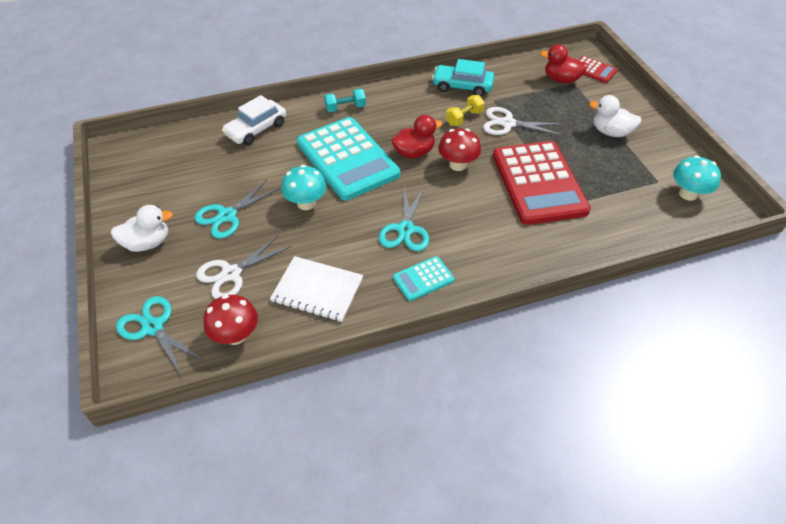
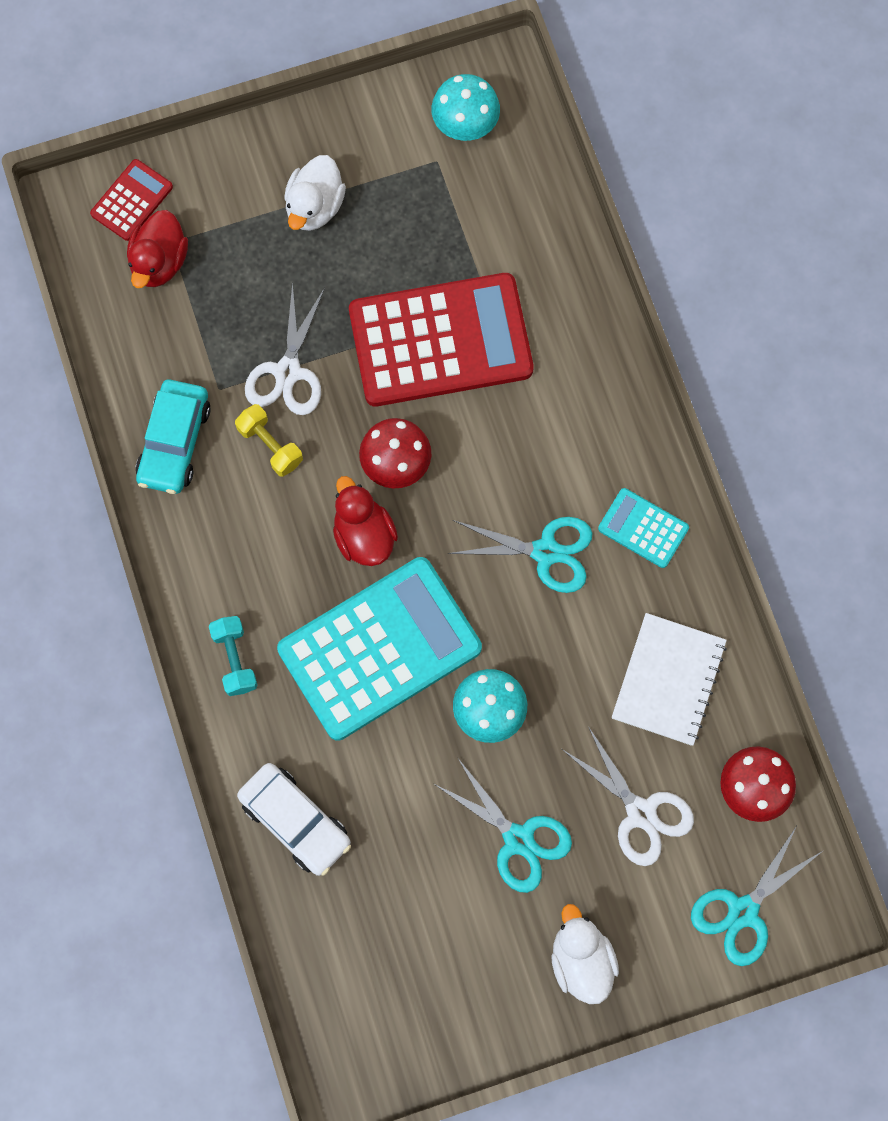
camera: 90 degrees left, 25 degrees up
(423, 279) = (643, 528): turquoise calculator -> turquoise calculator turned 150 degrees clockwise

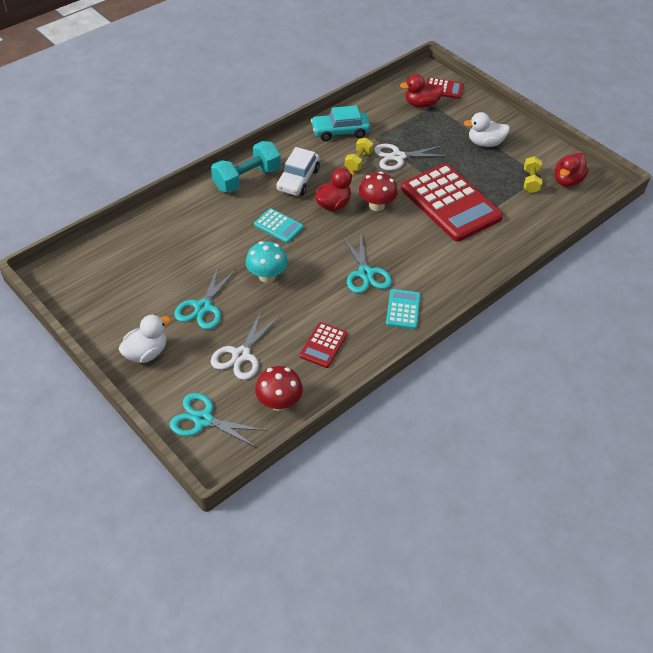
camera: 65 degrees right, 25 degrees down
(234, 659) = (247, 179): turquoise dumbbell -> turquoise dumbbell, size x1.74
(295, 821) = (176, 221): white car -> white car (298, 179)
(380, 649) = (278, 226): turquoise calculator -> turquoise calculator, size x0.45
(442, 184) = (530, 181): none -> yellow dumbbell
(465, 125) = (567, 181): turquoise mushroom -> red duck
(668, 680) = (323, 345): white notebook -> red calculator

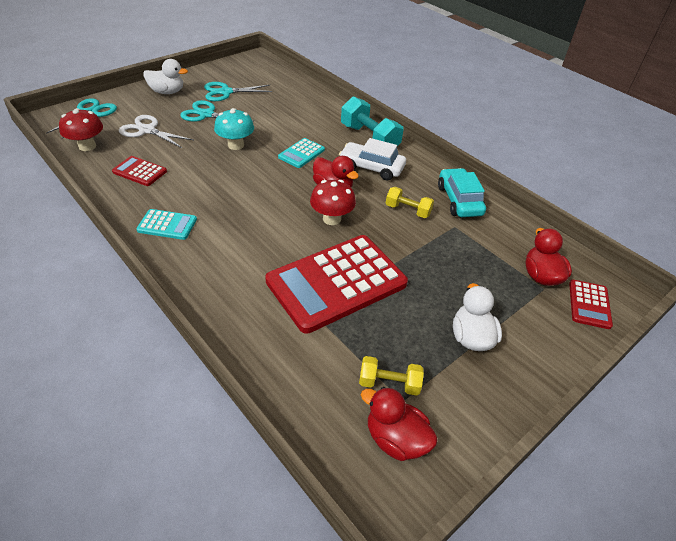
camera: 90 degrees right, 5 degrees down
(146, 353) = (167, 92): white duck -> white duck turned 45 degrees counterclockwise
(365, 273) = (226, 203): turquoise scissors -> turquoise scissors (226, 92)
(398, 157) = (422, 243): white scissors -> none

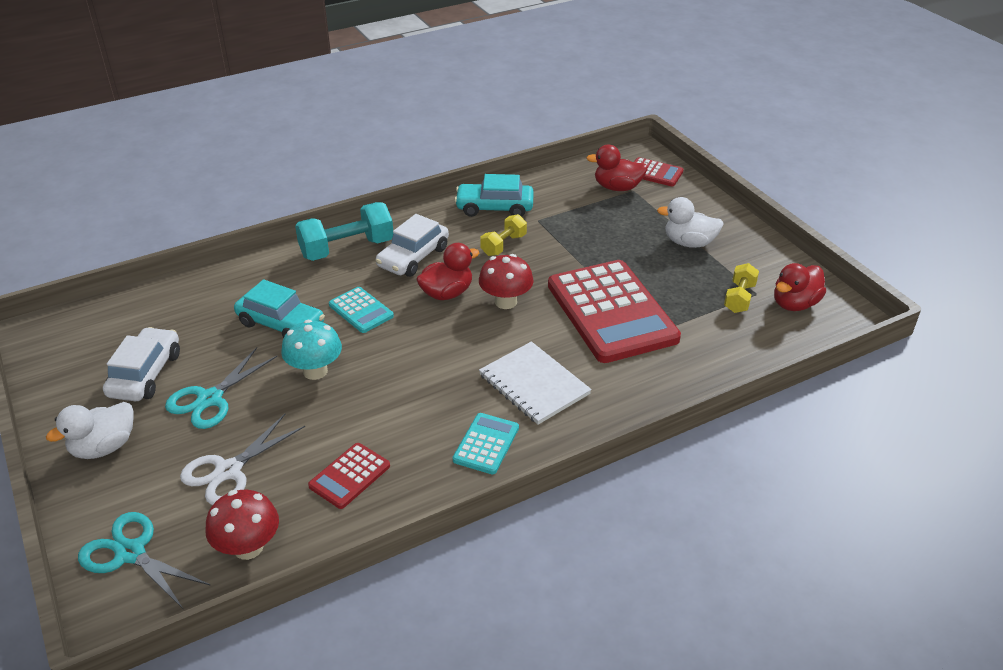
camera: 75 degrees left, 5 degrees down
(167, 92) = (104, 447): white duck -> white duck turned 150 degrees counterclockwise
(226, 92) = (145, 374): turquoise scissors -> white car
(233, 243) = (534, 384): none -> white notebook
(280, 126) = (281, 324): none -> turquoise car

